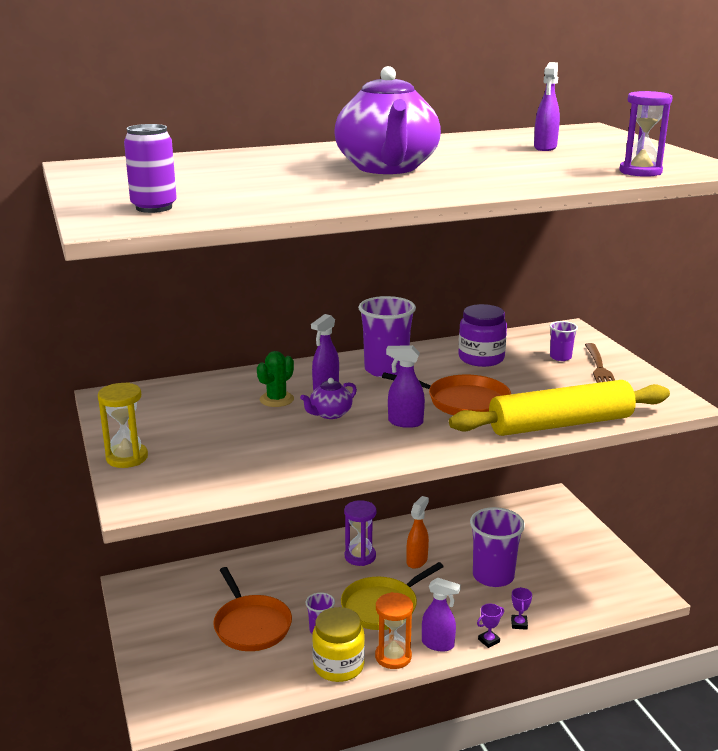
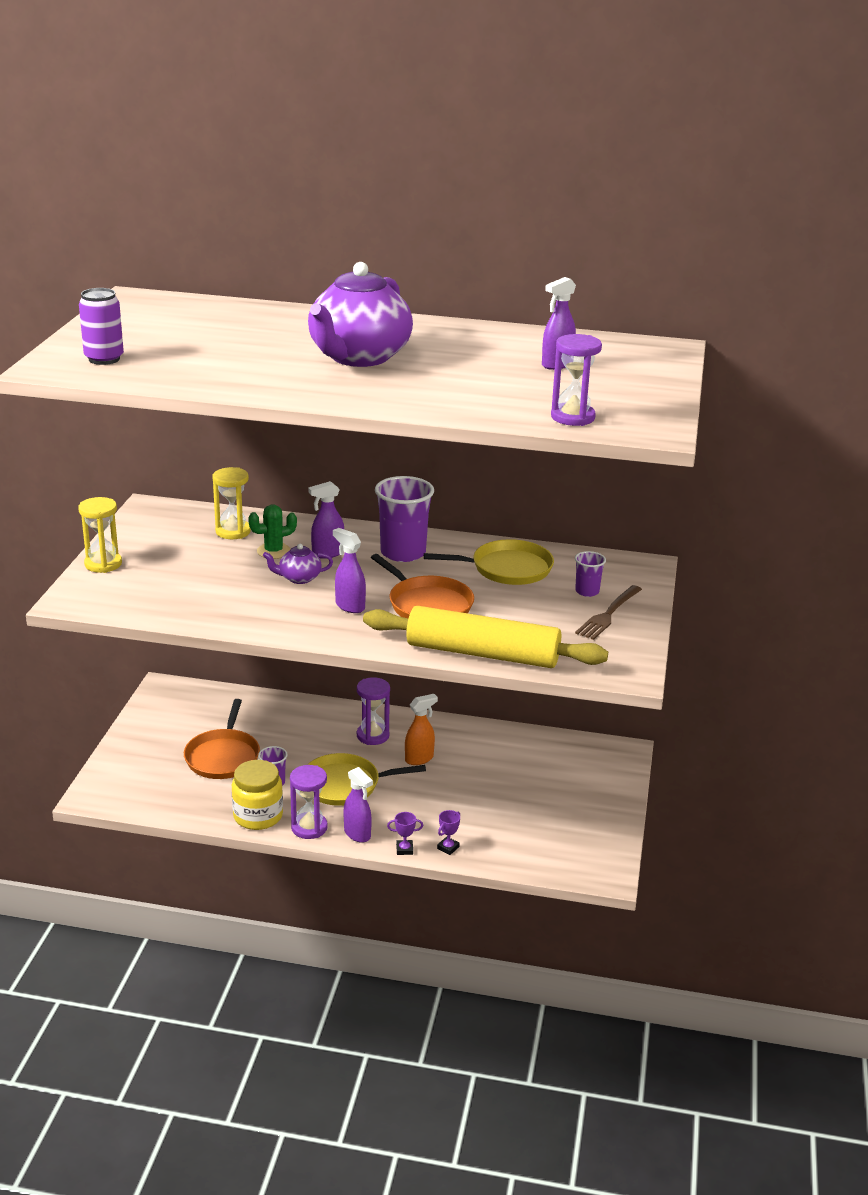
camera: 30 degrees right, 5 degrees up
(217, 394) = (233, 531): none -> yellow hourglass
(393, 656) = (309, 827): orange hourglass -> purple hourglass
(481, 358) = (507, 568): purple jar -> yellow pan
(493, 576) = (474, 799): purple cup -> none

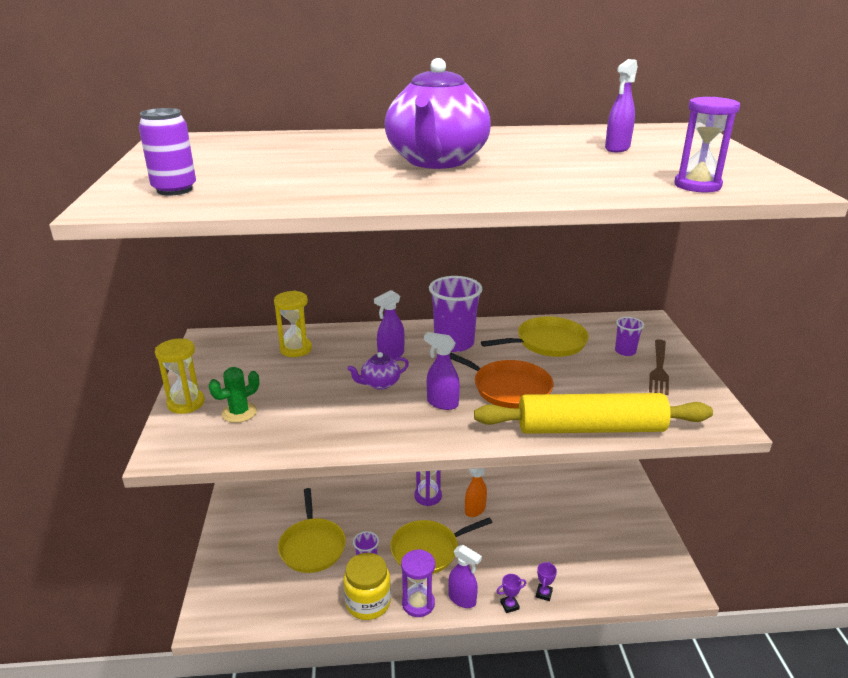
camera: 15 degrees left, 0 degrees up
(223, 756) = (312, 546): orange pan -> yellow pan
(273, 551) = (342, 361): green cactus -> green cactus (239, 412)

